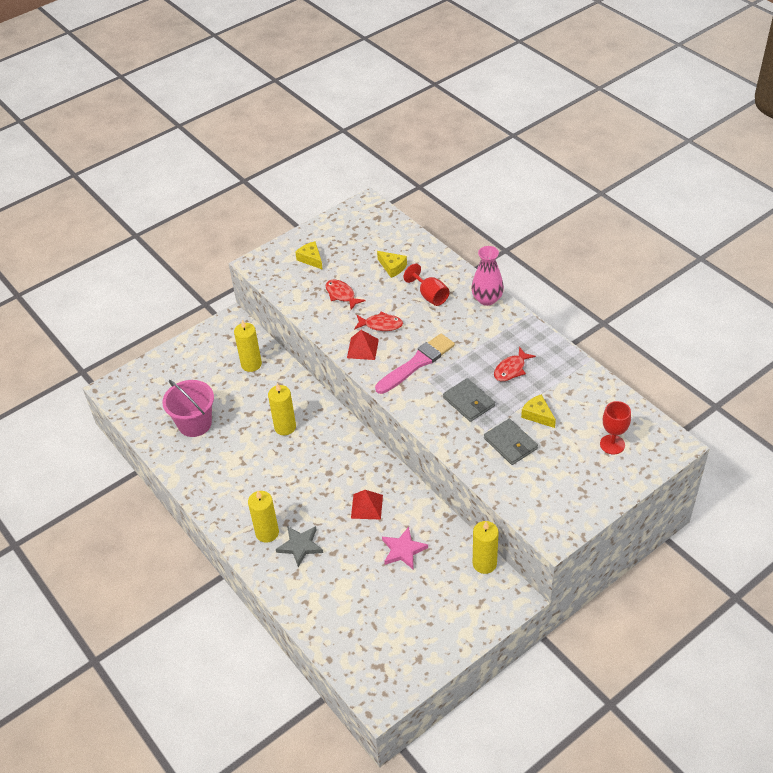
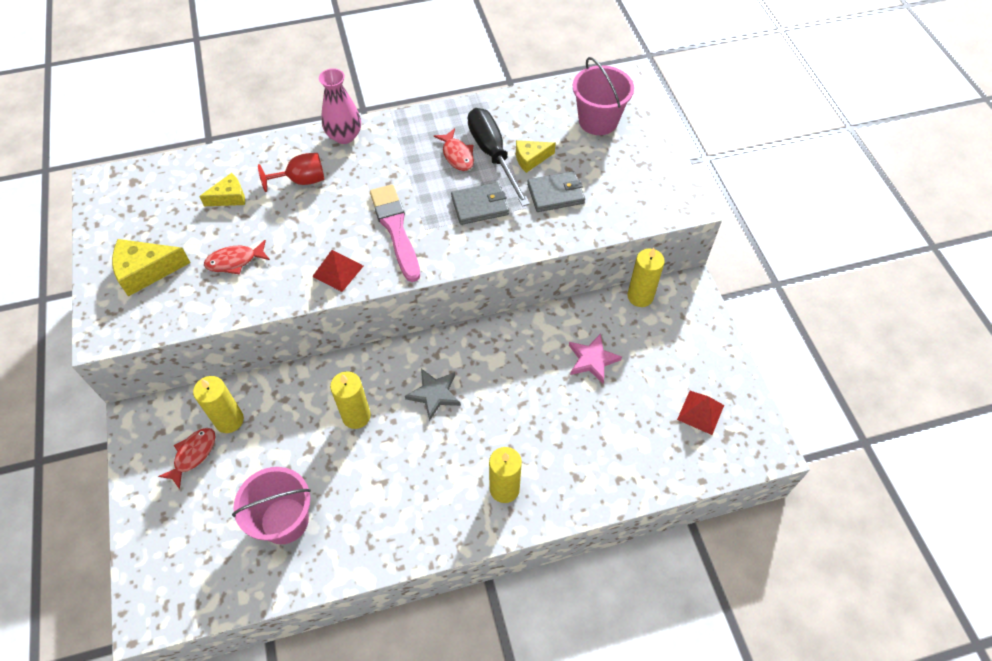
camera: 70 degrees left, 10 degrees up
(300, 546) = (540, 459): grey star -> grey star (434, 394)
(311, 259) = (146, 271): yellow cheese -> yellow cheese, size x1.55
(366, 506) = (518, 373): red pyramid -> red pyramid (700, 412)
(381, 325) = (313, 240): red fish -> red fish (193, 455)
(526, 390) = (493, 155): none -> black screwdriver
(612, 444) = (598, 121): red goblet -> pink bucket

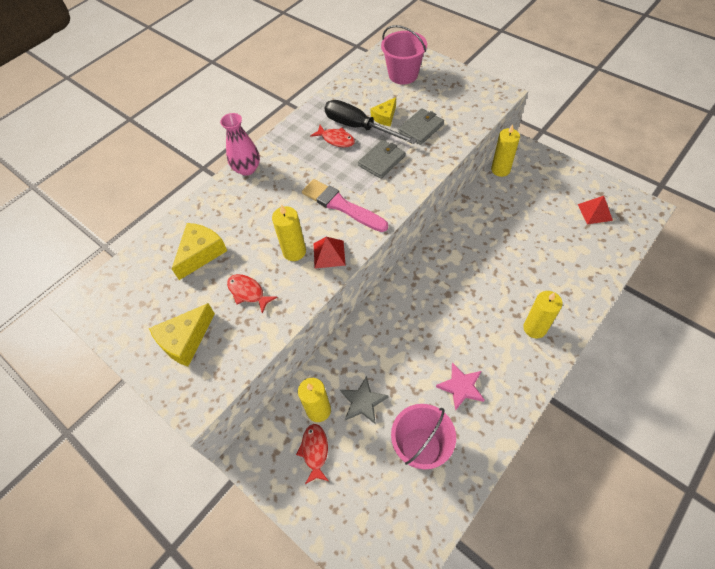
camera: 30 degrees left, 0 degrees up
(229, 197) = (201, 253): yellow cheese -> yellow cheese, size x1.55
(235, 261) = (248, 292): red fish -> red fish turned 90 degrees clockwise
(302, 180) = (244, 213): red goblet -> none
(356, 416) = (402, 348): yellow candle -> yellow candle (294, 251)
(434, 394) = (438, 301): grey star -> grey star (363, 402)
(592, 360) = (509, 221): pink star -> pink star (461, 387)

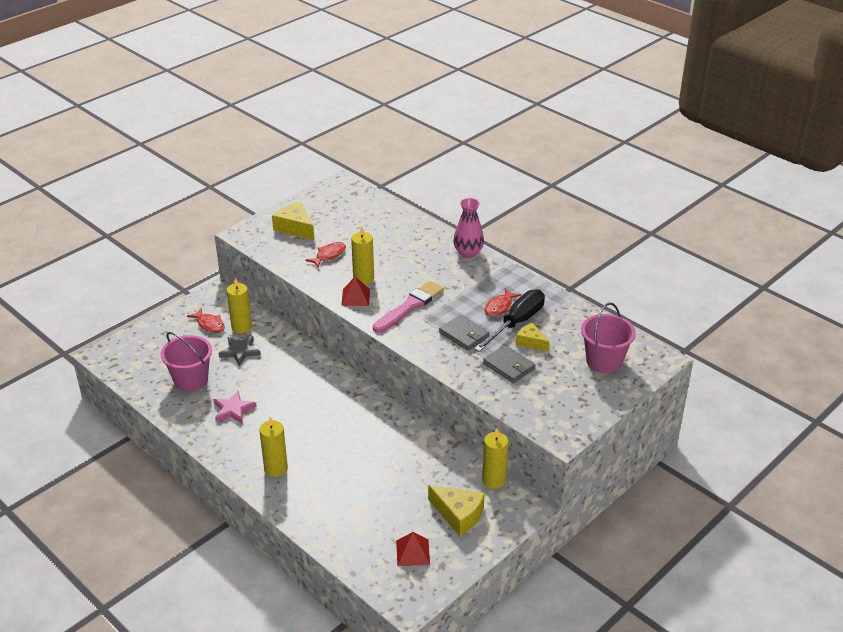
camera: 90 degrees right, 20 degrees down
(201, 253) = (374, 231): yellow cheese -> yellow cheese (458, 514)
(315, 451) = (209, 324): red fish -> red fish turned 45 degrees clockwise

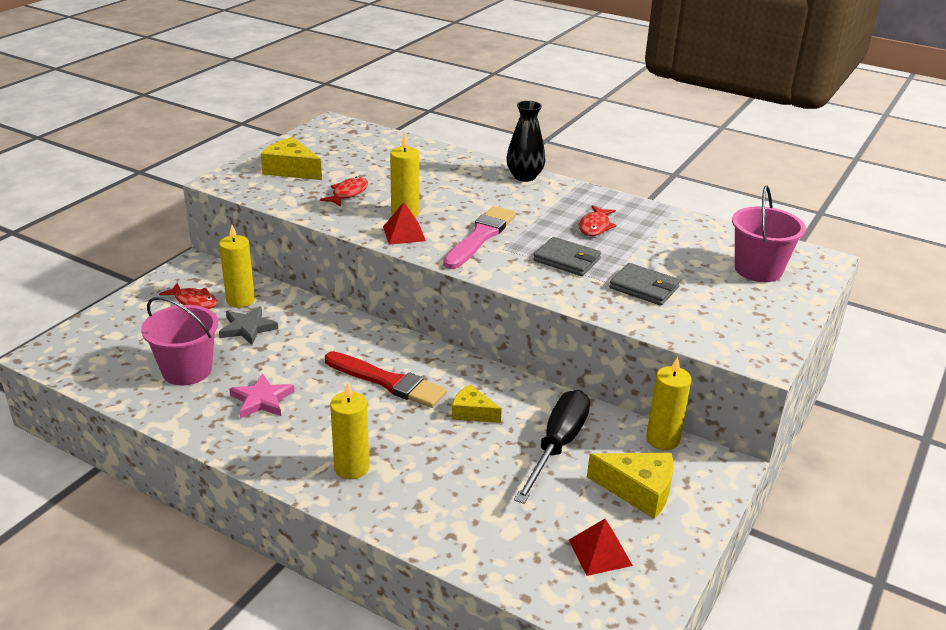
camera: 15 degrees left, 5 degrees down
(321, 408) = (388, 382): none -> red brush
(468, 253) = (524, 176): pink vase -> black vase
(516, 323) = (626, 241): black screwdriver -> black screwdriver (557, 446)
(531, 342) = (655, 259): yellow cheese -> yellow cheese (472, 412)

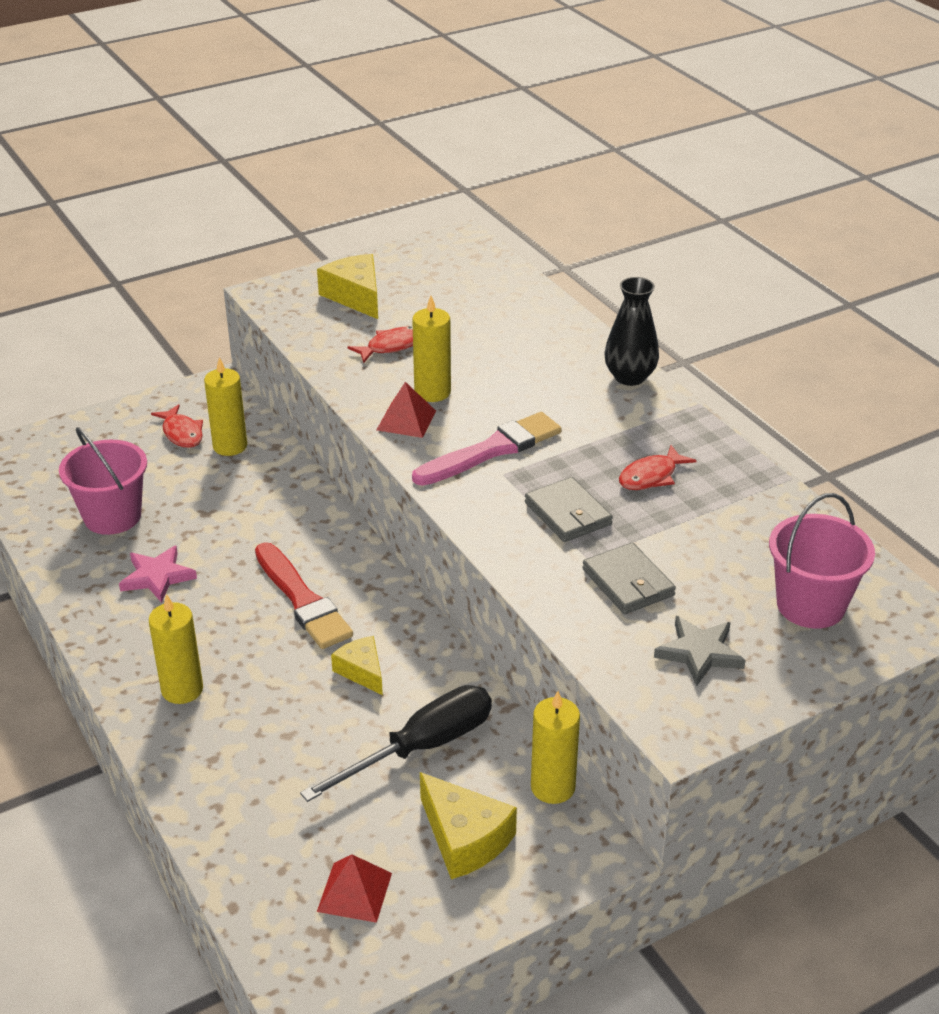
camera: 30 degrees right, 5 degrees up
(247, 328) = (210, 484): grey star -> grey star (699, 653)

